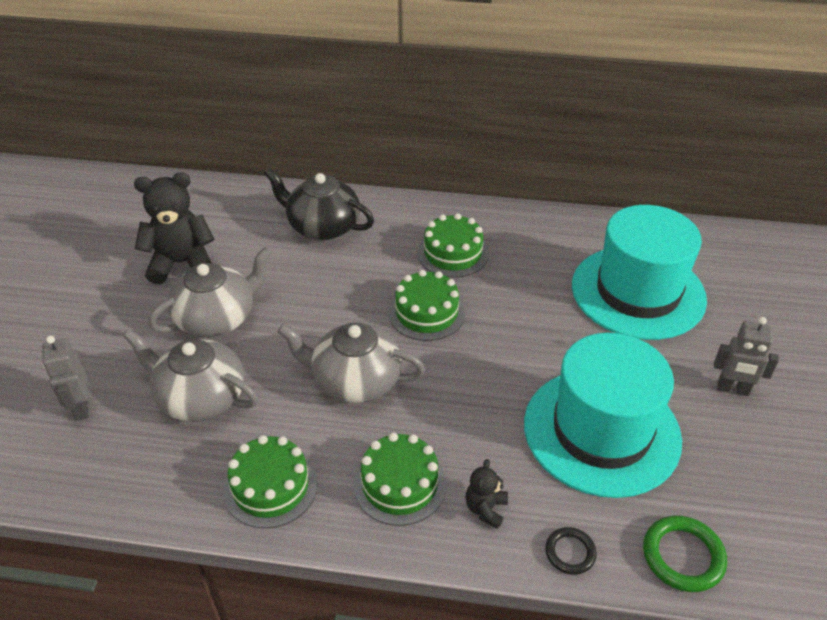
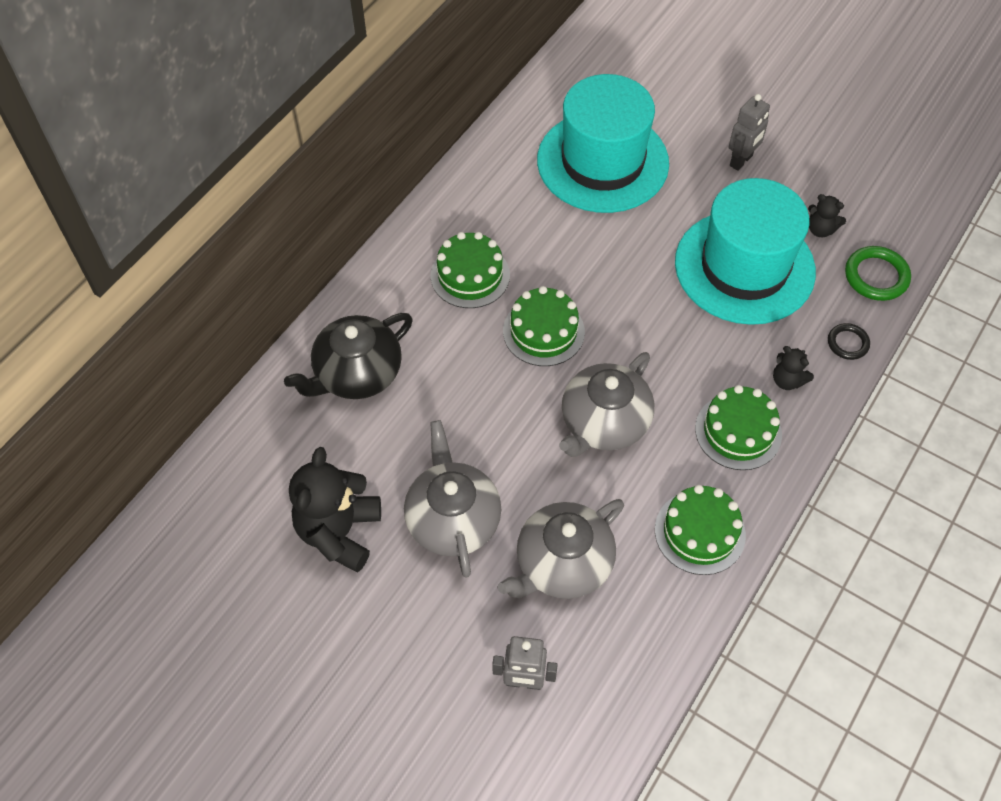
camera: 65 degrees left, 15 degrees up
(703, 483) = (820, 229): none -> black teddy bear

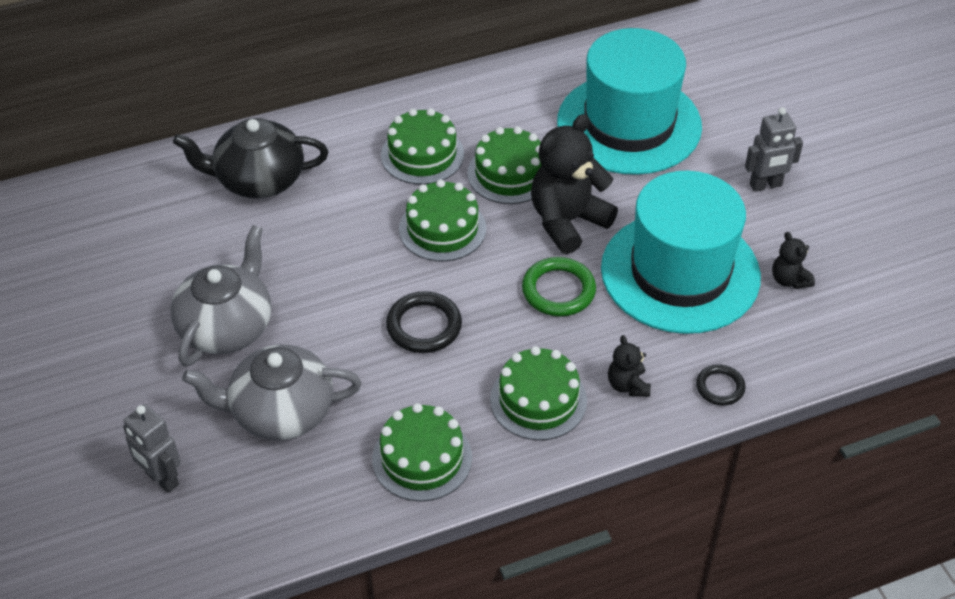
camera: 35 degrees right, 10 degrees down
(339, 532) = (132, 285): black teddy bear -> black teddy bear (567, 221)
(551, 254) = (509, 173): none -> green cake
(604, 423) = (424, 326): grey teapot -> black ring
(876, 276) = (808, 347): green ring -> green ring (558, 290)

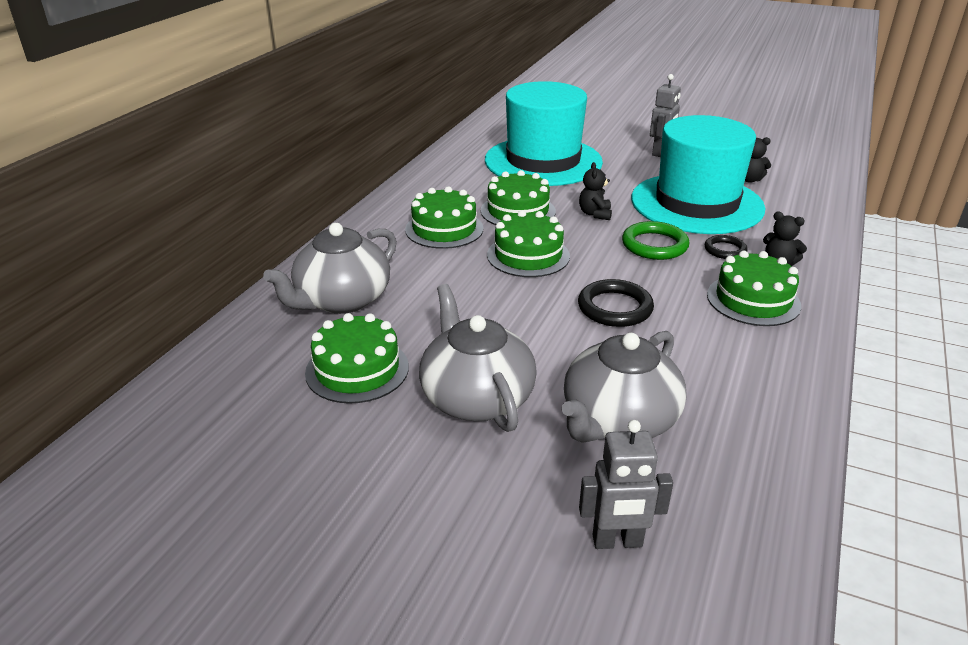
camera: 45 degrees left, 15 degrees down
(258, 179) = (342, 300): black teapot -> grey teapot
(422, 458) = (758, 376): green cake -> green cake (357, 369)
(567, 221) = (595, 214): black teddy bear -> black teddy bear, size x0.49
(720, 387) = (817, 236): black ring -> black ring (725, 250)

